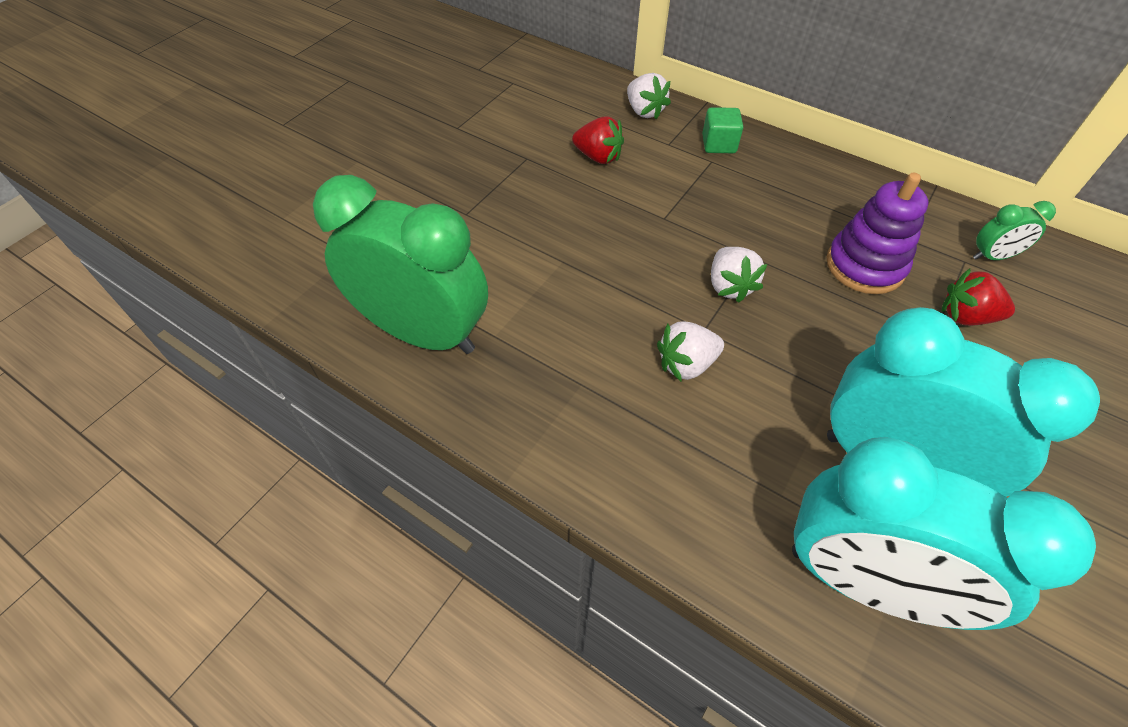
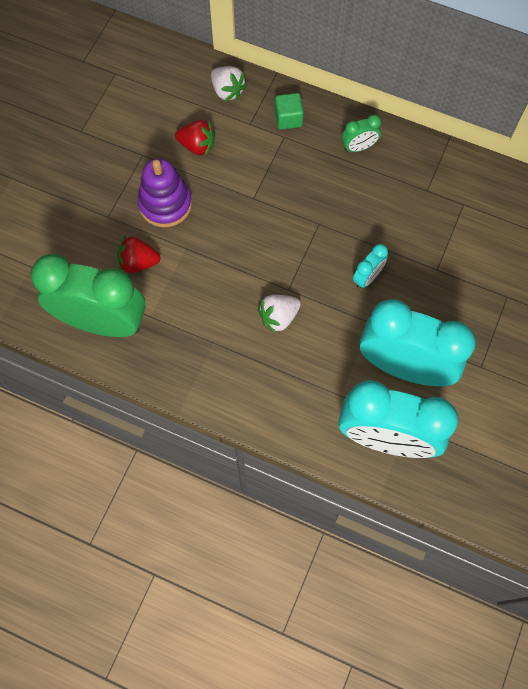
camera: 10 degrees left, 15 degrees up
(729, 286) = (303, 251): white strawberry -> none
(825, 331) = (367, 277): none -> turquoise clock
(865, 266) = (395, 219): purple stacking toy -> purple stacking toy (165, 204)
(966, 316) = (459, 251): red strawberry -> red strawberry (138, 262)
(992, 256) = (482, 197): green clock -> green clock (358, 147)

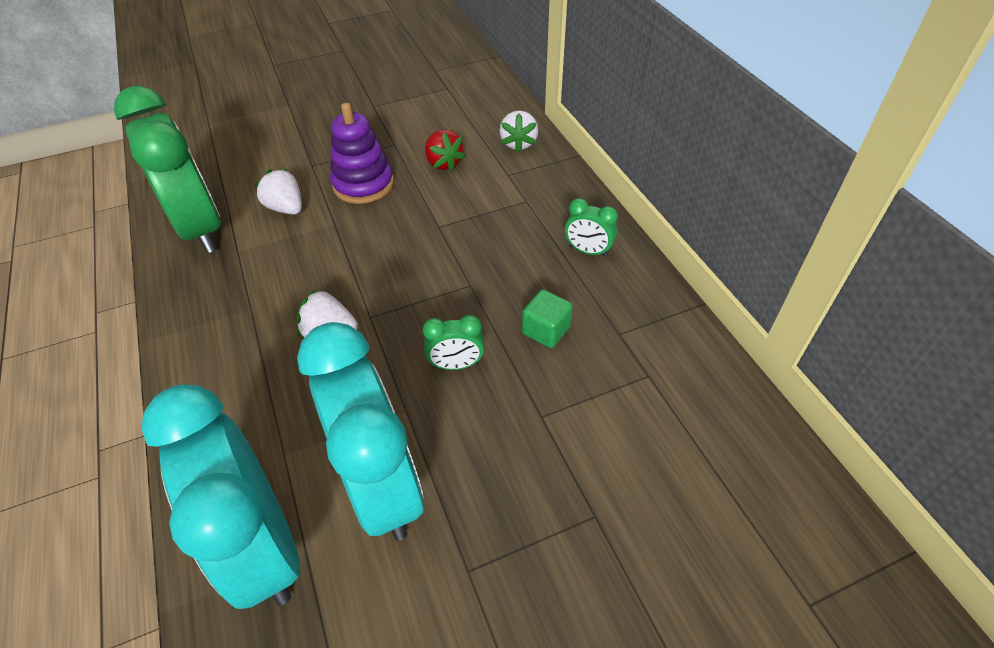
camera: 45 degrees right, 20 degrees down
(138, 262) = (286, 208): red strawberry -> white strawberry
(288, 118) = (547, 190): green cube -> green cube (546, 330)
(367, 277) = (456, 365): turquoise clock -> green clock

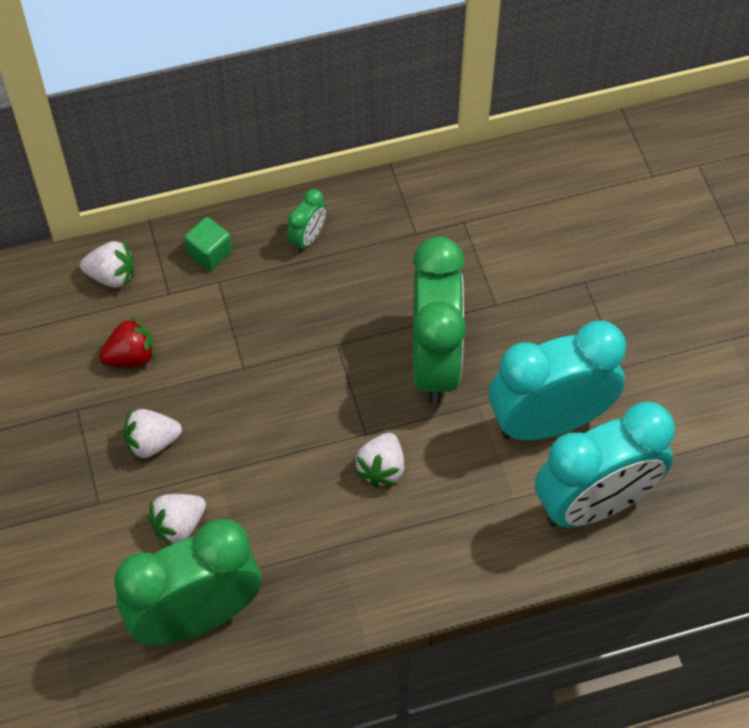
camera: 85 degrees left, 10 degrees up
(363, 184) = (152, 442): purple stacking toy -> white strawberry
(456, 365) = (435, 362): green clock -> green clock, size x2.40
(546, 330) = (404, 288): green cube -> green cube (209, 253)

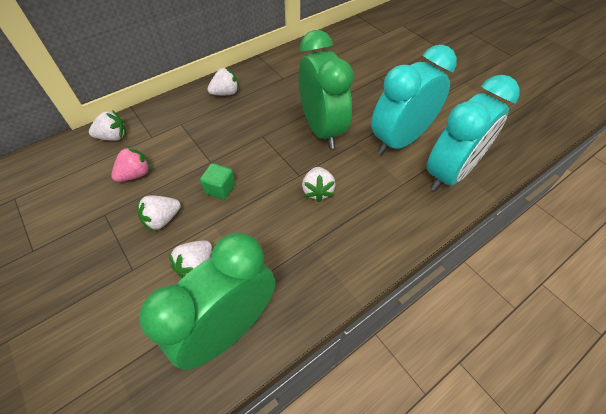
camera: 20 degrees left, 5 degrees down
(131, 356) = (135, 174): red strawberry -> pink strawberry
(209, 253) = (171, 112): green cube -> green cube (220, 189)
(307, 238) = (226, 93): green clock -> white strawberry

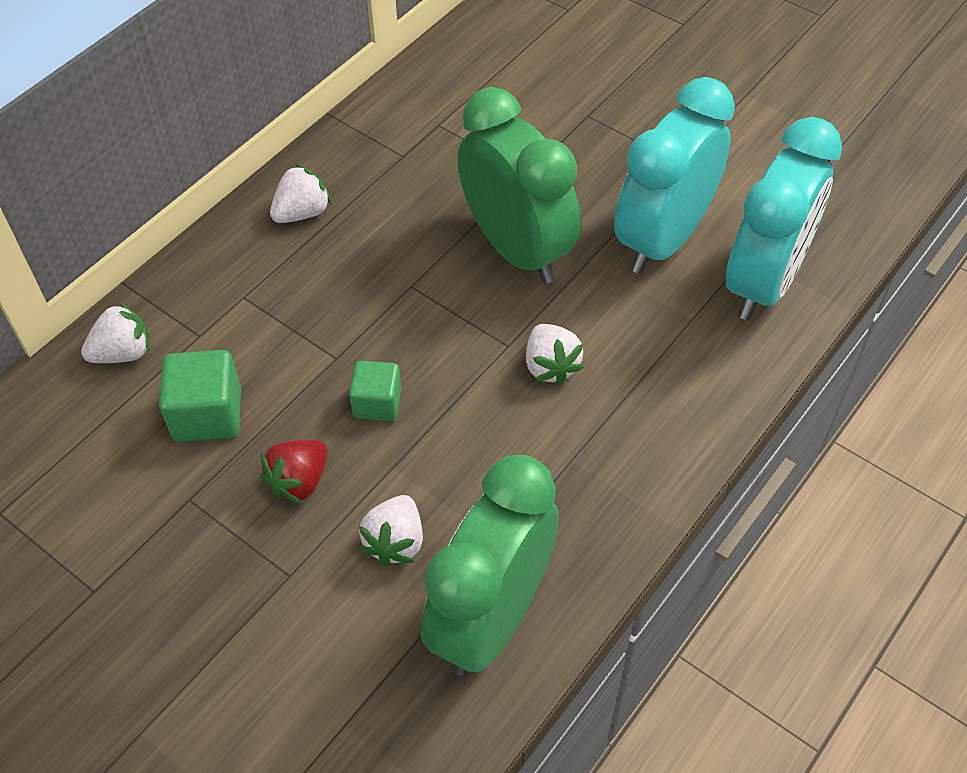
camera: 15 degrees left, 0 degrees up
(135, 174) = (208, 414): pink strawberry -> green cube
(162, 219) = (299, 481): white strawberry -> red strawberry

